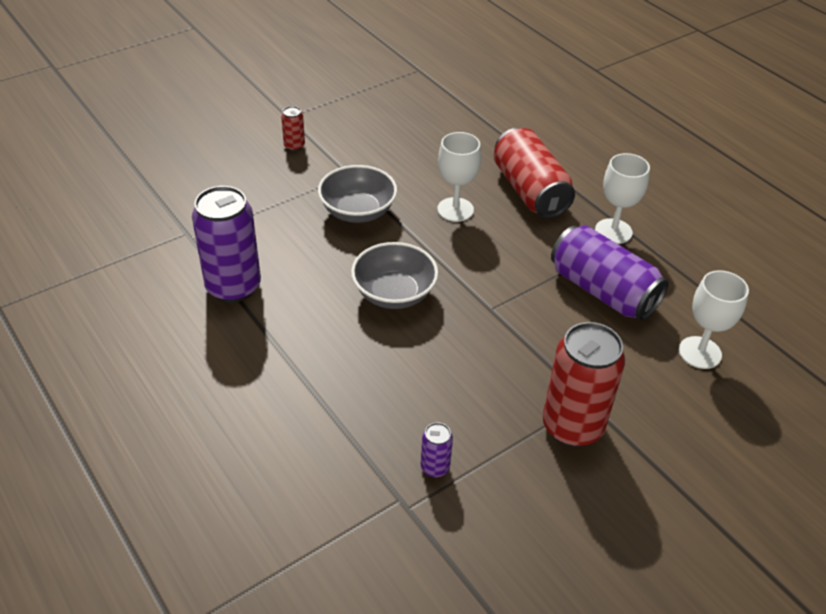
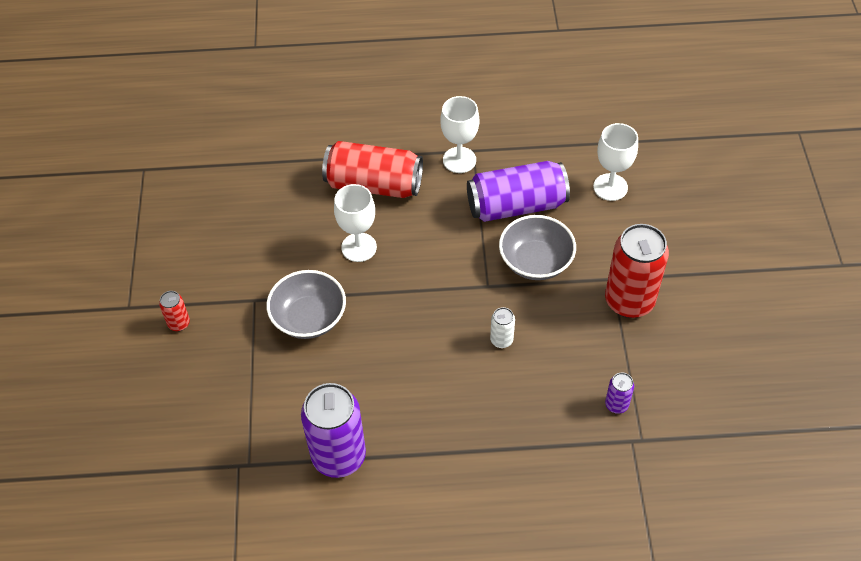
camera: 55 degrees left, 10 degrees up
(394, 293) = (427, 341): grey bowl -> grey bowl (535, 261)
(438, 344) = (501, 340): none -> white can

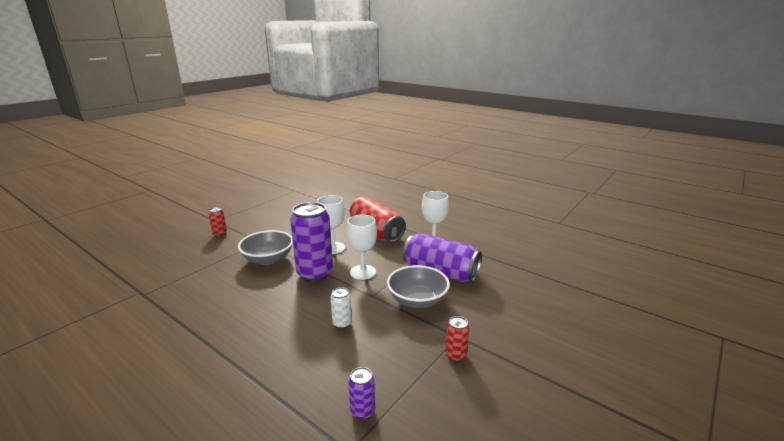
camera: 40 degrees right, 30 degrees down
(338, 456) = (178, 318): purple can -> purple can (315, 274)
(610, 187) = (515, 293): white goblet -> white goblet (363, 272)
(629, 301) = (455, 355): red can -> red can, size x0.45

